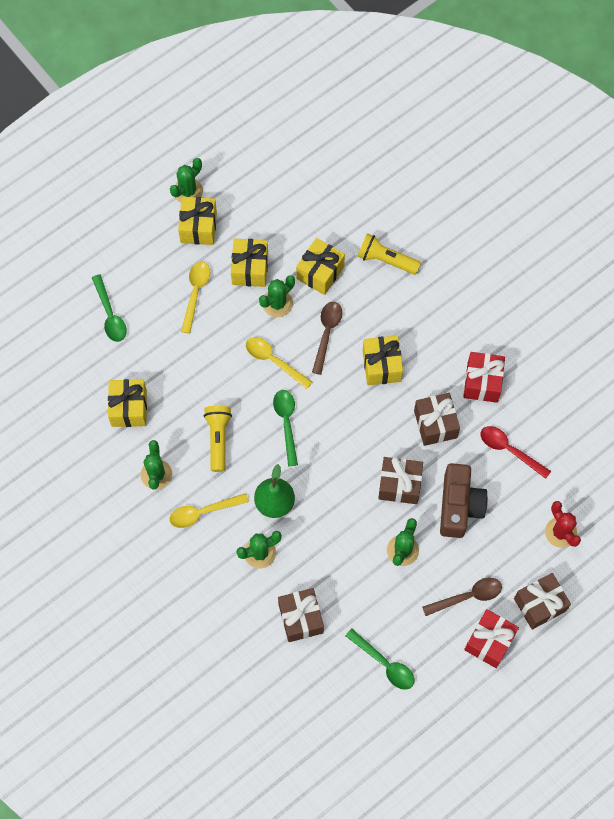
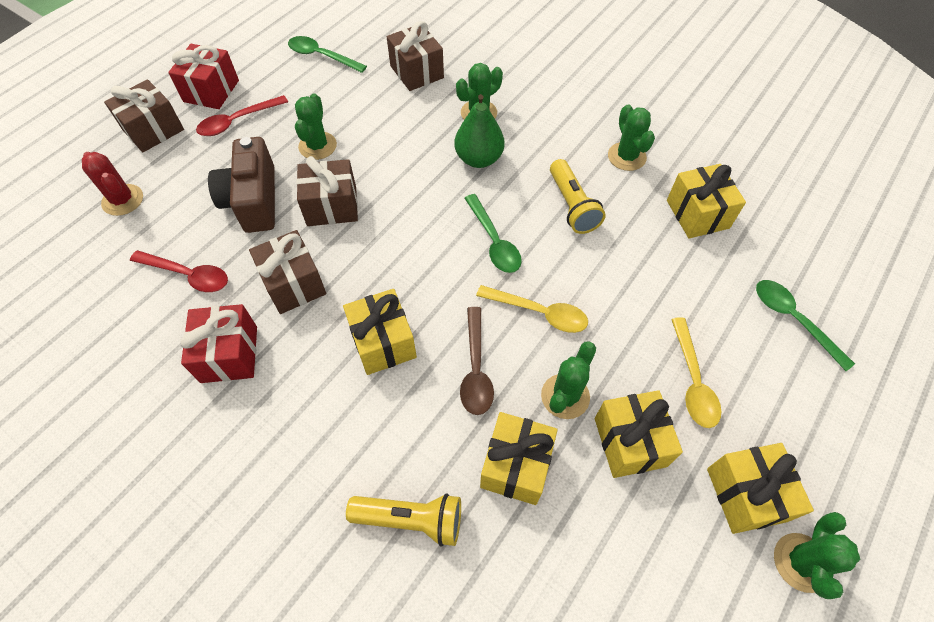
camera: 165 degrees right, 10 degrees down
(202, 512) = (557, 134): yellow spoon -> none
(468, 596) = (237, 121): brown spoon -> red spoon

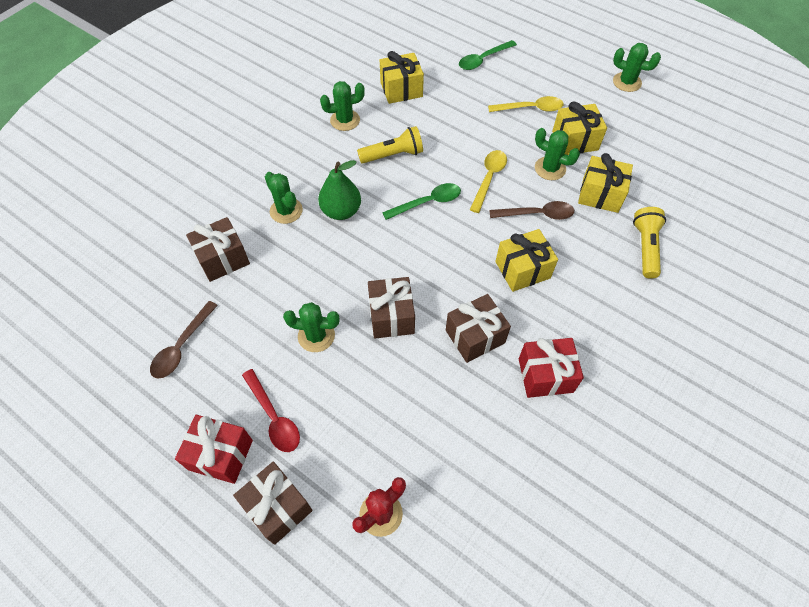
camera: 90 degrees left, 0 degrees up
(188, 275) = (471, 424): red spoon -> none
(253, 200) = (383, 383): brown camera -> none
(321, 56) = (181, 347): green spoon -> brown spoon
(746, 494) = (596, 96): yellow gift -> none

